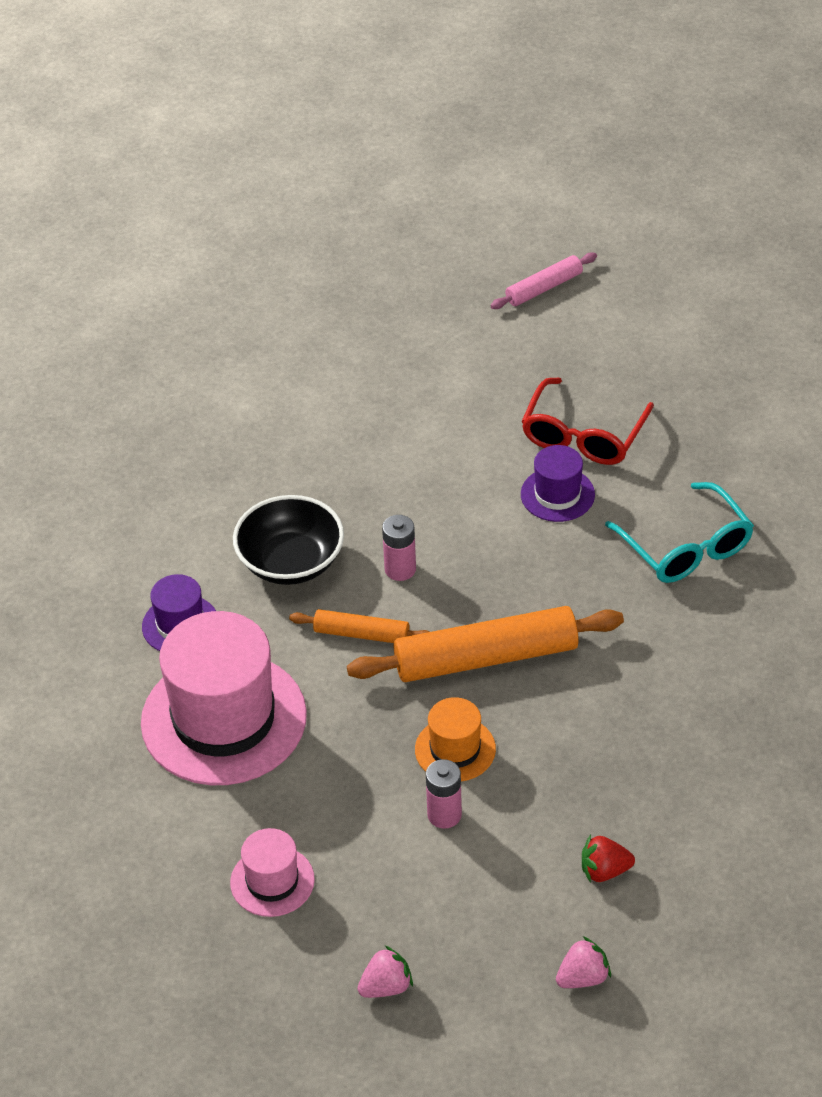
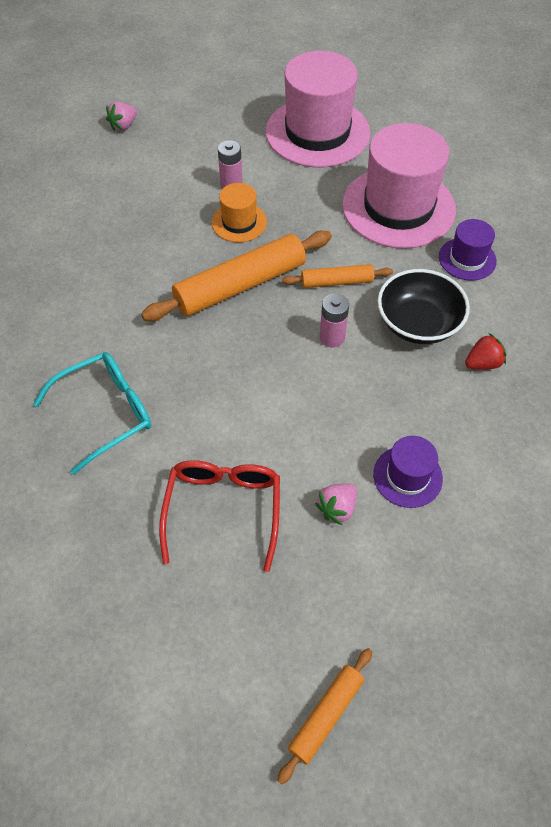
camera: 160 degrees right, 10 degrees up
(272, 881) = (317, 132): pink hat -> pink hat, size x2.07
(386, 987) = (231, 101): pink strawberry -> pink strawberry (337, 508)
(544, 288) = (326, 715): pink rolling pin -> orange rolling pin
(557, 494) = (229, 438): purple hat -> purple hat (407, 476)
(604, 871) = (123, 177): red strawberry -> red strawberry (482, 363)
(686, 547) = (106, 413): turquoise glasses -> turquoise glasses turned 105 degrees clockwise

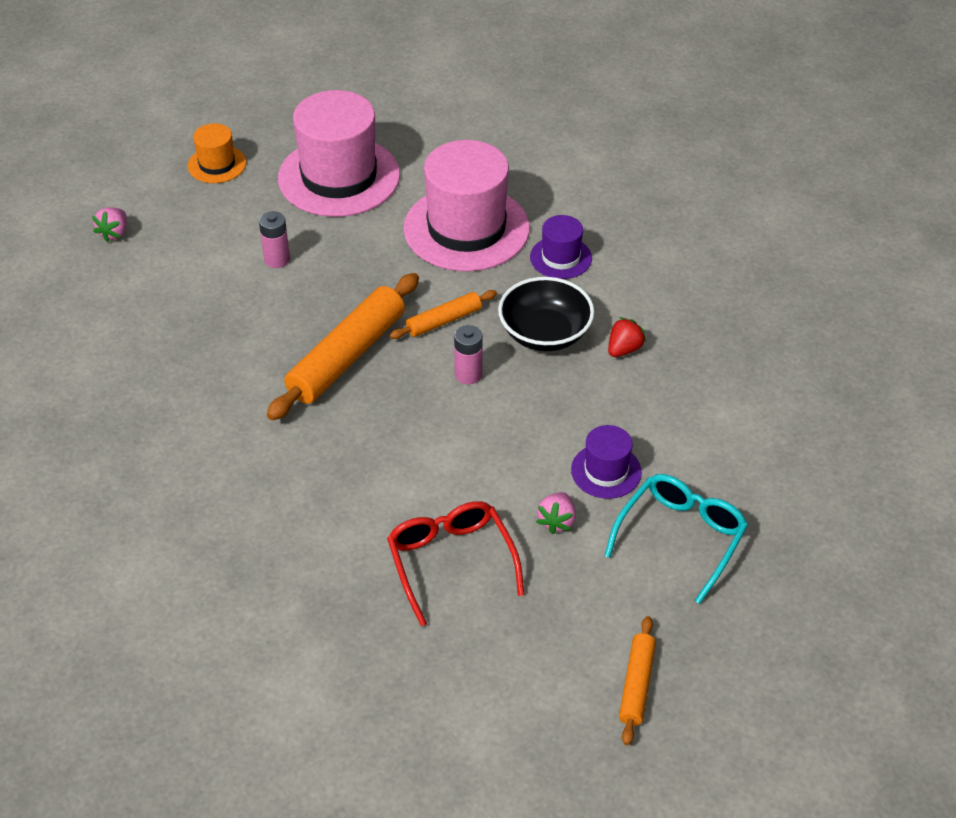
camera: 25 degrees left, 10 degrees down
(106, 413) = (281, 521): turquoise glasses -> turquoise glasses (681, 537)
(239, 222) = (308, 295): orange hat -> orange hat (217, 164)

